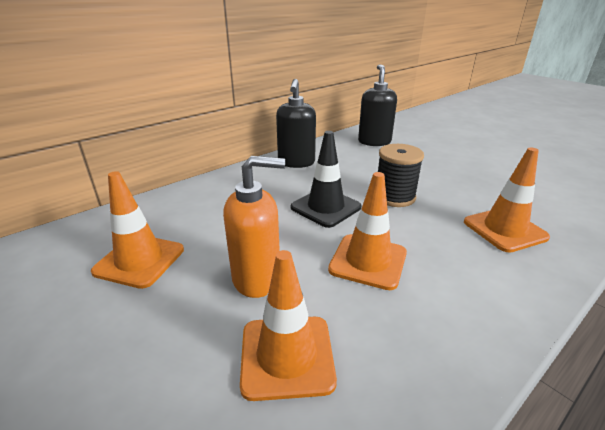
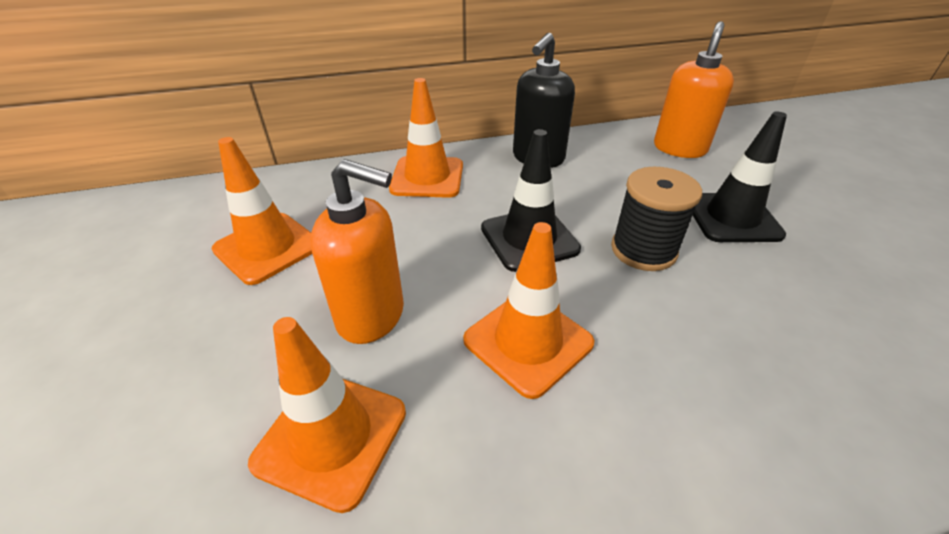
camera: 25 degrees right, 10 degrees up
(374, 142) = (679, 148): black soap dispenser -> orange soap dispenser
(426, 170) = (731, 218): none -> black traffic cone
(504, 230) = (794, 364): orange traffic cone -> orange traffic cone (427, 177)

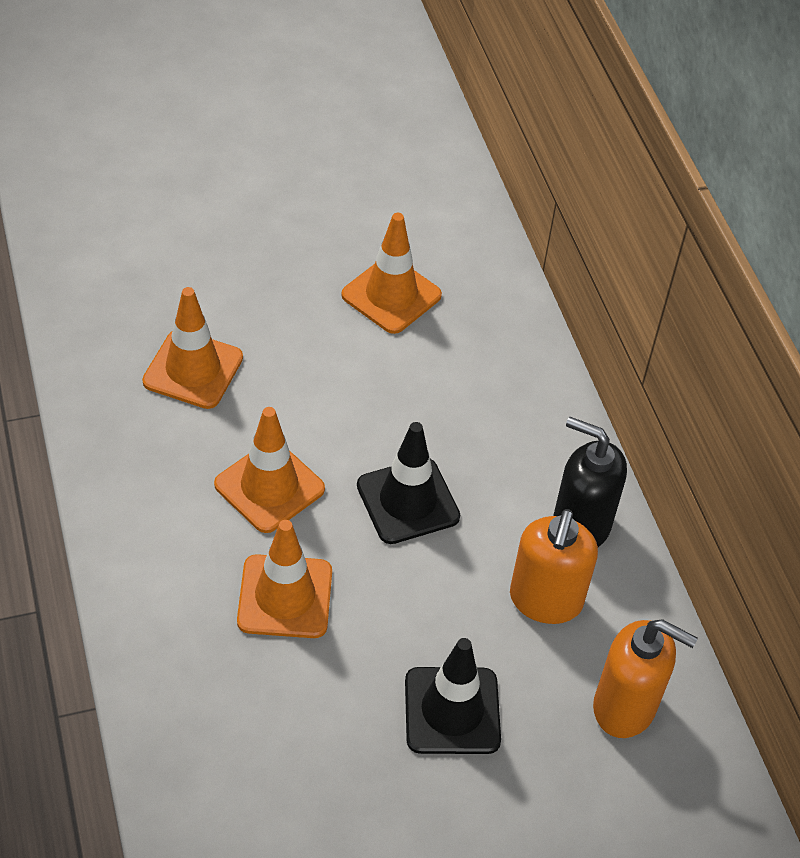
camera: 85 degrees right, 10 degrees up
(371, 316) = (302, 380): orange soap dispenser -> orange soap dispenser (545, 600)
(427, 177) = (523, 411): orange traffic cone -> orange traffic cone (285, 597)
(643, 250) = (390, 601): black spool -> none

